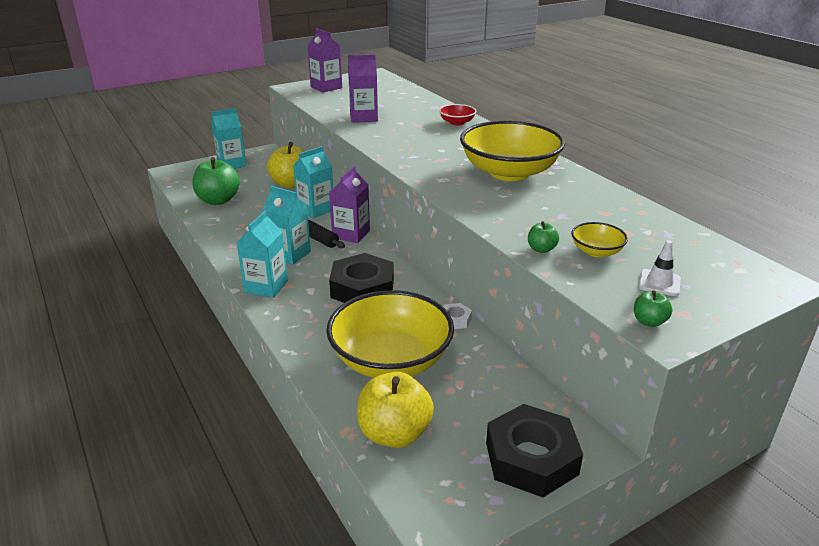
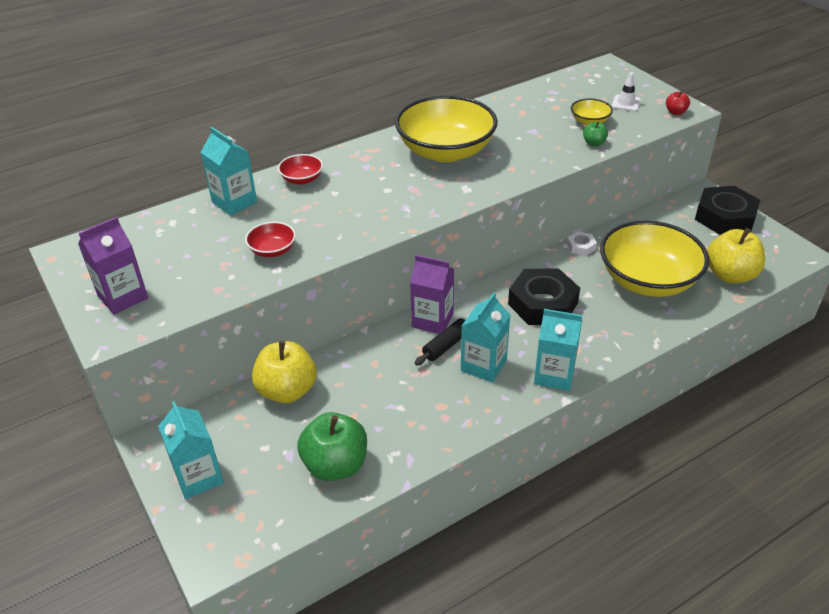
camera: 90 degrees left, 10 degrees up
(316, 210) = (369, 356): turquoise carton -> turquoise carton (234, 202)
(363, 117) = (272, 250): purple carton -> red bowl
(649, 321) = (675, 112): green apple -> red apple

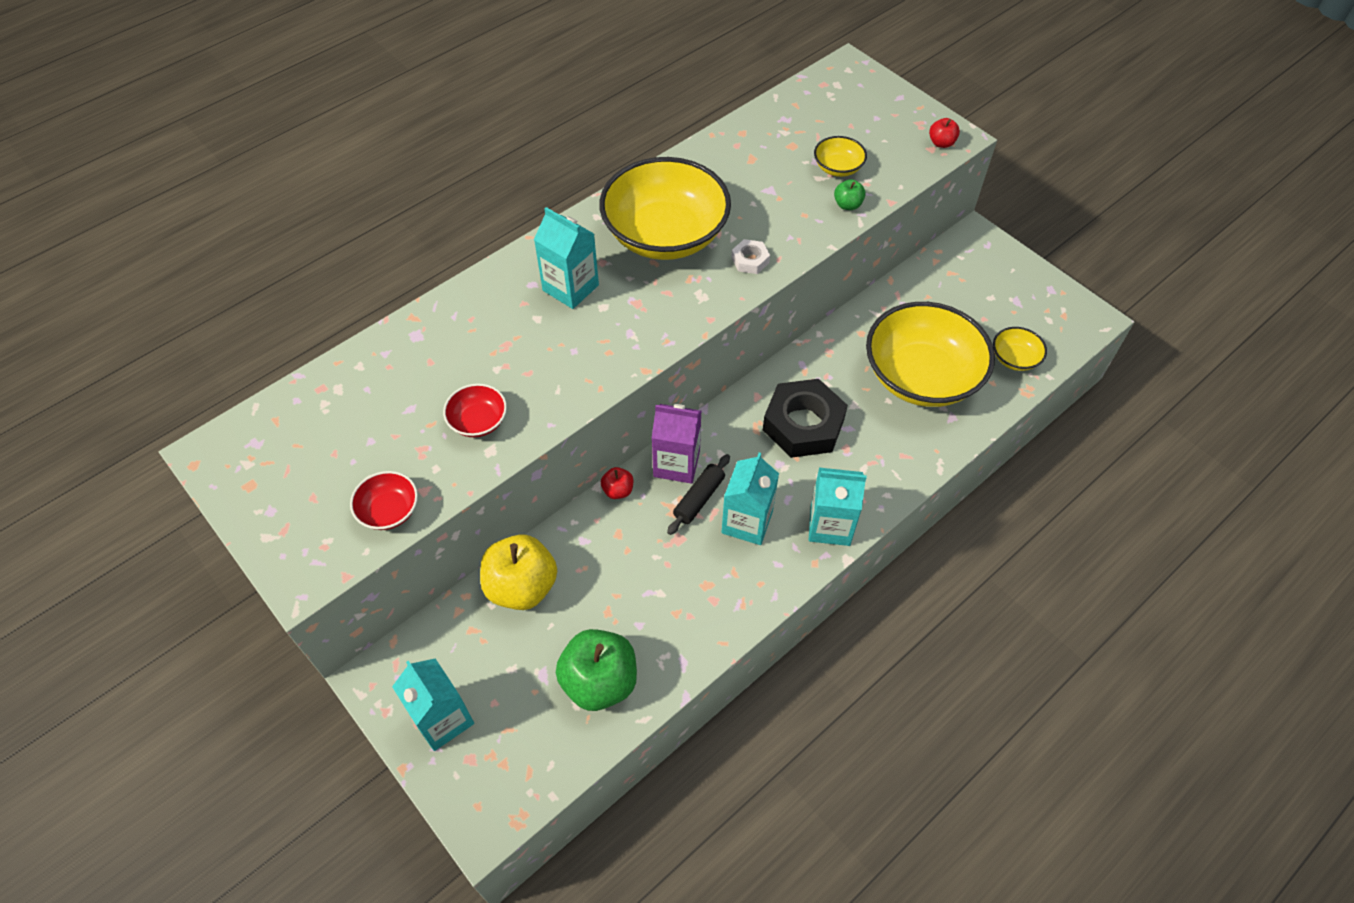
camera: 10 degrees left, 15 degrees up
(123, 297) = (305, 517): purple carton -> none
(234, 202) = (411, 347): turquoise carton -> turquoise carton (570, 288)
(302, 179) = (490, 300): red bowl -> red bowl (389, 510)
(380, 333) = (618, 490): none -> red apple
(581, 246) = (837, 333): white nut -> white nut (750, 260)
(626, 103) = (879, 132): white traffic cone -> none
(725, 217) = (1002, 271): black nut -> none
(730, 275) = (1014, 358): yellow apple -> yellow bowl

